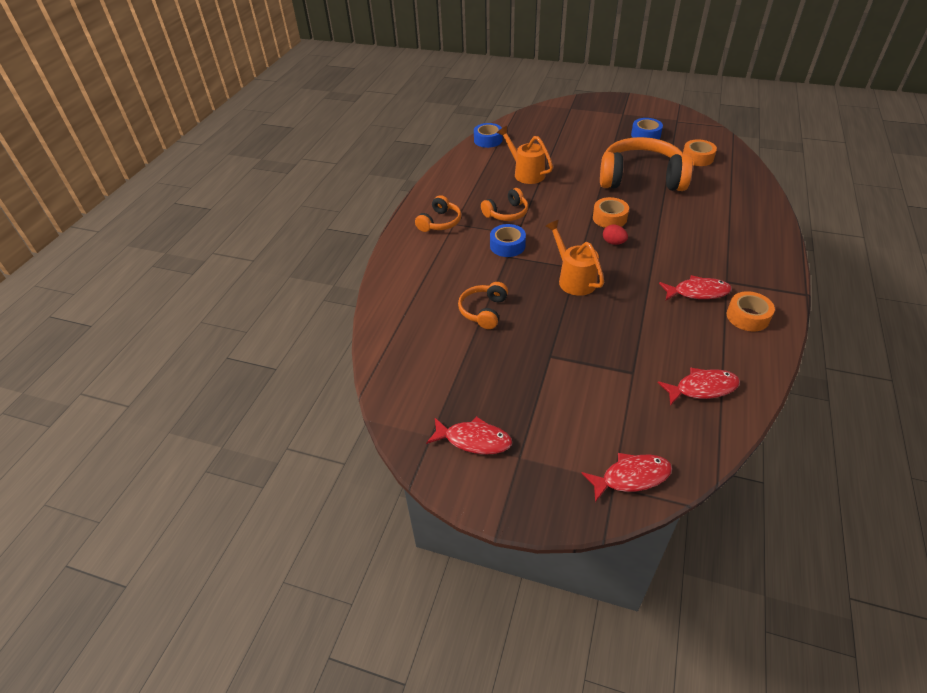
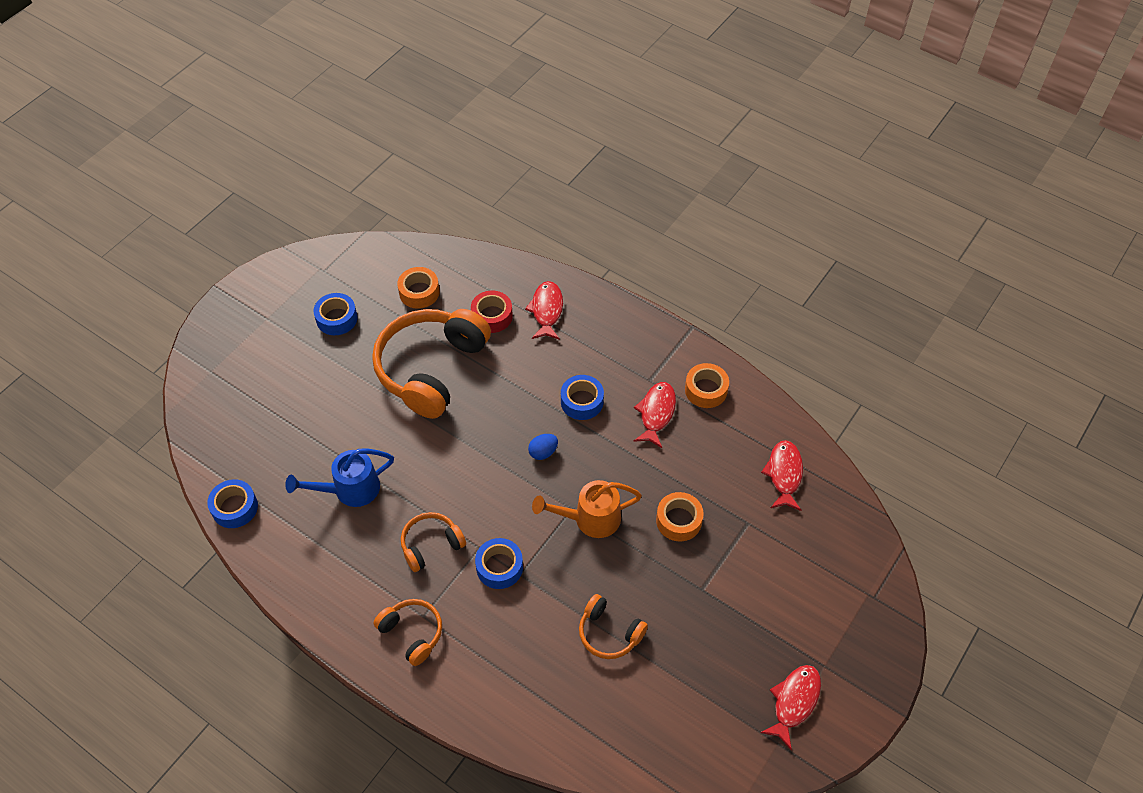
camera: 75 degrees left, 10 degrees up
(506, 213) = (431, 545): orange headphones -> orange headphones turned 105 degrees counterclockwise
(525, 173) = (349, 490): orange watering can -> blue watering can
(609, 218) = (495, 436): orange tape -> orange tape (678, 520)
(613, 242) = (543, 452): red egg -> blue egg
(631, 477) = (868, 578): red fish -> red fish (546, 310)
(673, 250) = (582, 401): none -> blue tape
(709, 191) = (492, 316): none -> red tape

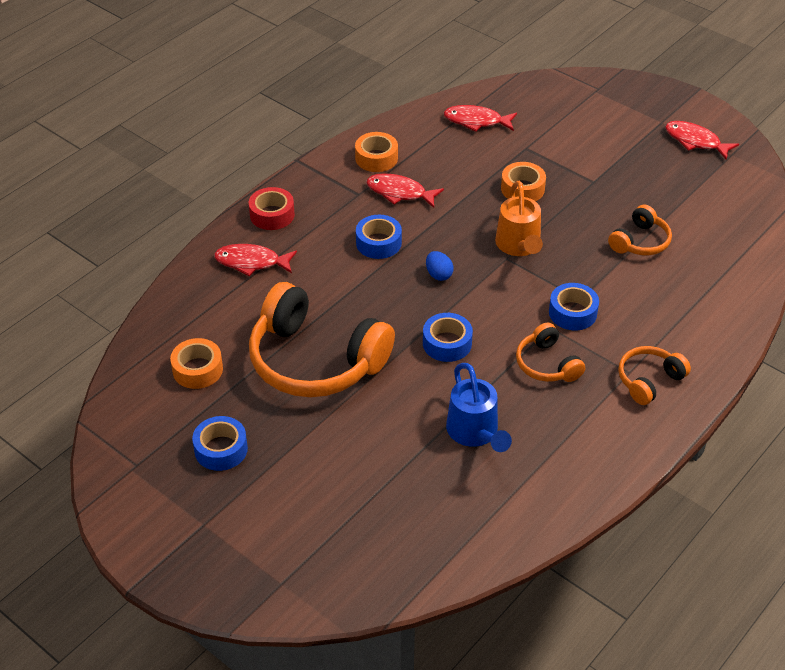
camera: 85 degrees left, 10 degrees down
(235, 508) = (494, 543): blue tape -> blue tape (447, 343)
(492, 316) = (249, 307): red tape -> red tape (272, 215)

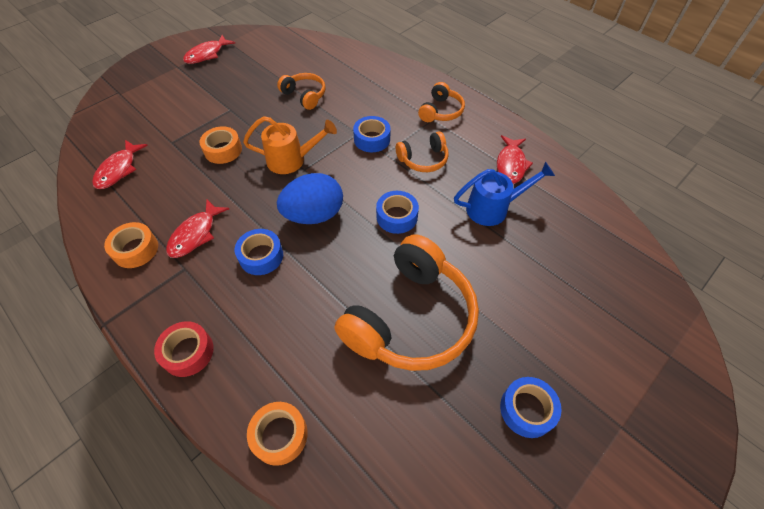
camera: 85 degrees left, 10 degrees up
(197, 369) = (417, 436): orange tape -> orange tape (279, 435)
(251, 262) = (259, 376): red fish -> red fish (510, 165)
(438, 275) = (314, 215): blue egg -> blue egg, size x2.15
(649, 380) = (441, 111): orange headphones -> orange headphones turned 120 degrees counterclockwise

